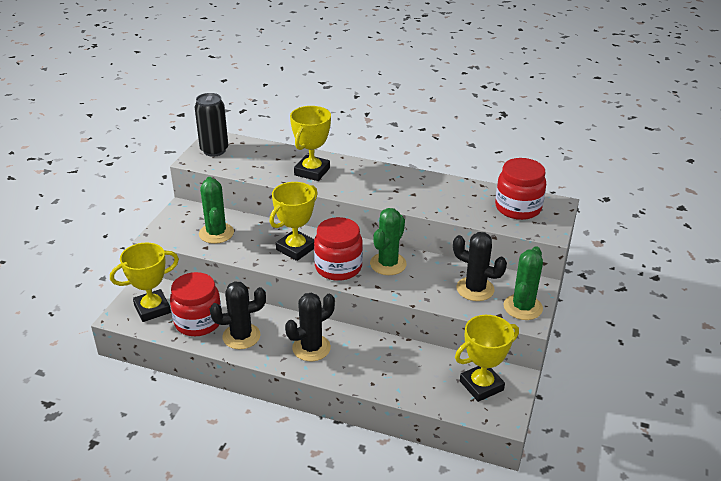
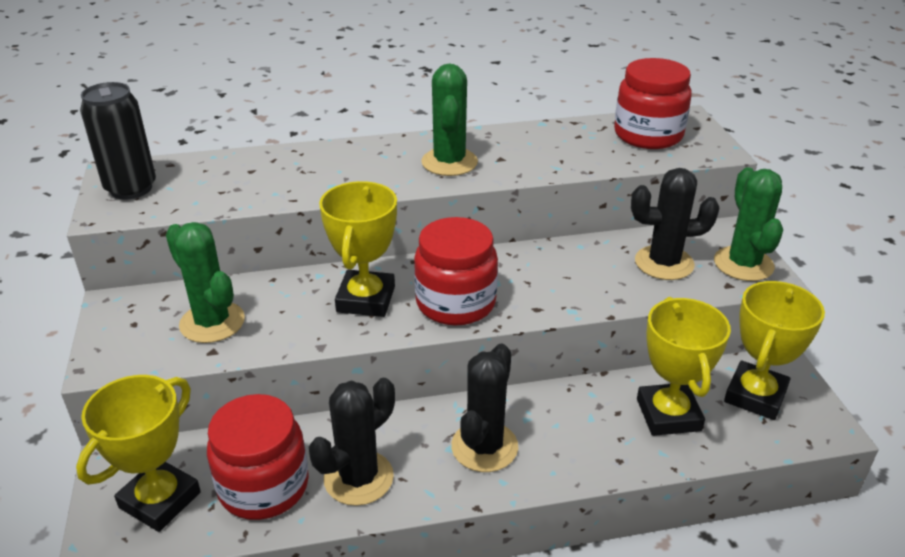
camera: 30 degrees left, 0 degrees up
(312, 171) = (324, 172): yellow trophy -> yellow trophy (668, 415)
(388, 264) = (520, 272): green cactus -> green cactus (449, 162)

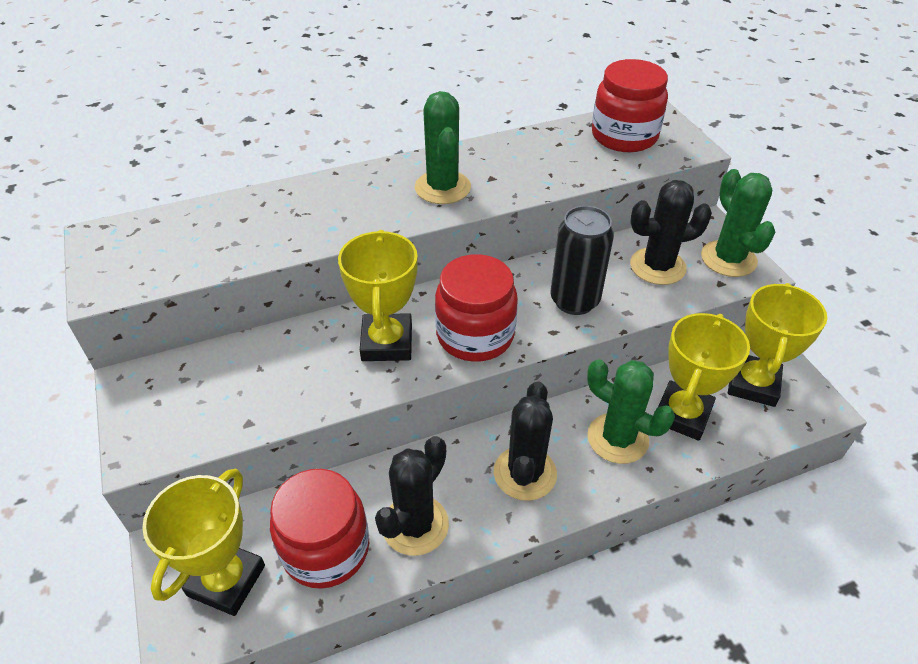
camera: 10 degrees left, 10 degrees up
(131, 188) = (121, 255): black can -> black can (574, 301)
(212, 322) = (239, 390): green cactus -> green cactus (617, 438)
(668, 415) = (682, 414): yellow trophy -> yellow trophy turned 45 degrees clockwise

